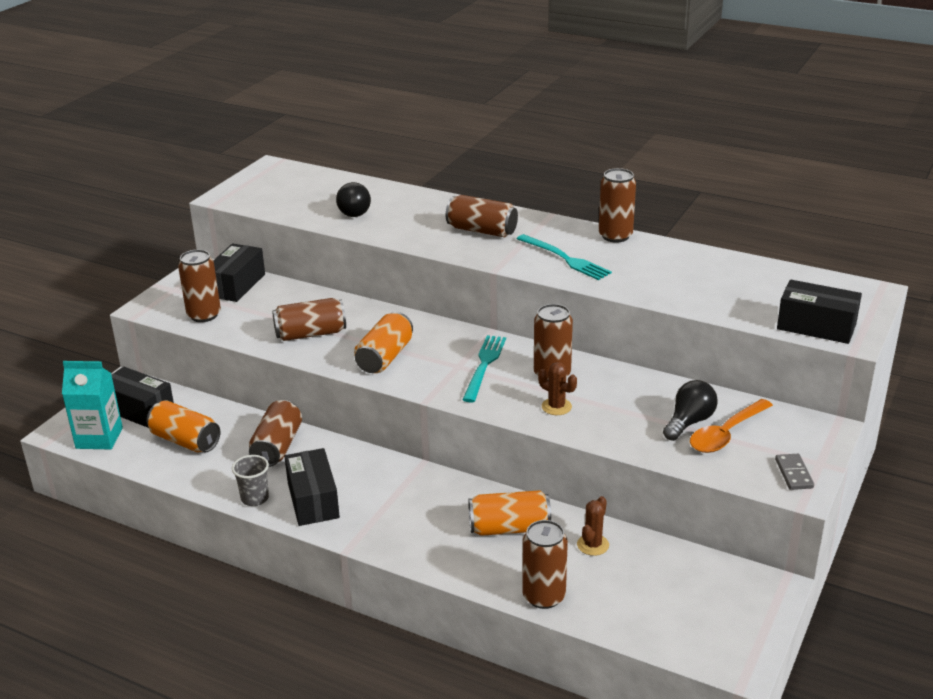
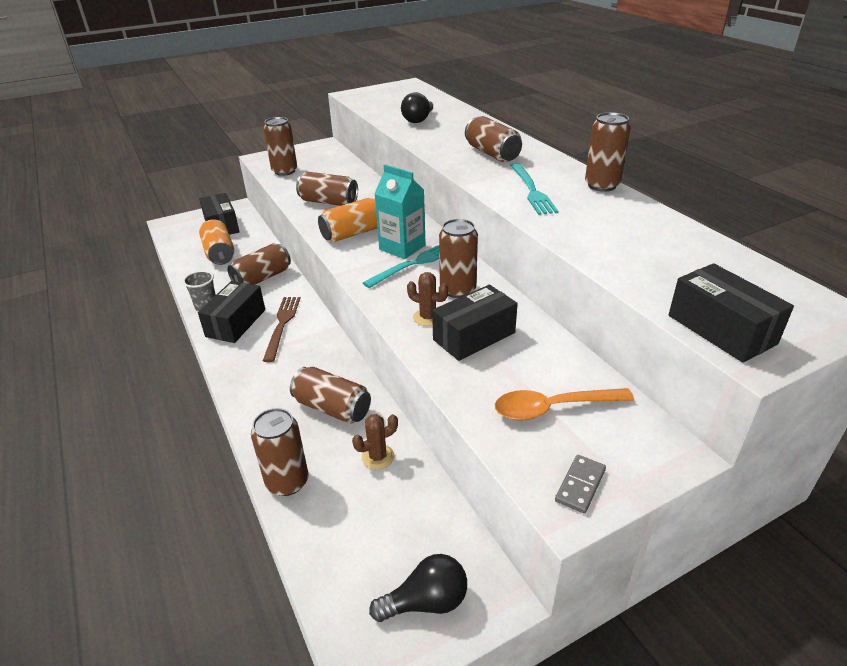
camera: 35 degrees right, 5 degrees up
(99, 438) = (181, 234): turquoise carton -> turquoise carton (402, 247)
(236, 285) = (328, 159): black box -> black box (474, 336)
(365, 482) = (282, 325): none -> brown fork
(509, 528) = (332, 408): orange can -> brown can
(556, 407) = (428, 317): brown cactus -> brown cactus turned 45 degrees counterclockwise
(689, 422) = (529, 380): black light bulb -> black light bulb (426, 602)

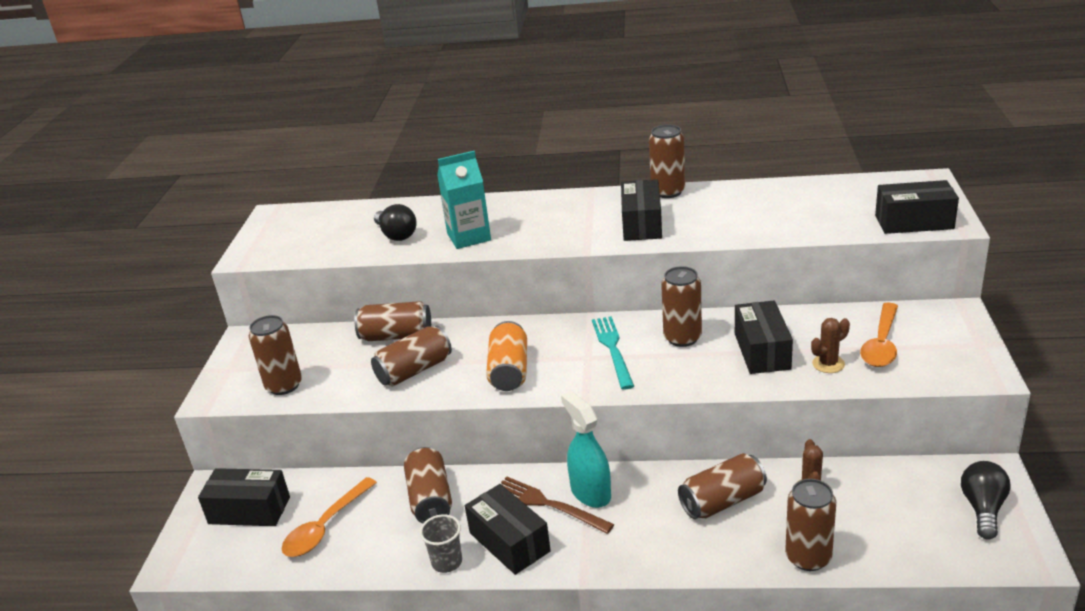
camera: 55 degrees left, 5 degrees down
(219, 253) = (326, 526): orange can -> orange spoon
(305, 338) = (590, 492): none -> turquoise spray bottle
(402, 247) = (573, 348): turquoise carton -> turquoise carton (469, 237)
(428, 317) = (713, 367): brown cactus -> brown cactus (828, 364)
(492, 153) = (540, 219): brown can -> brown can (396, 336)
(531, 190) = (641, 224): turquoise fork -> black box
(580, 485) = (968, 361): grey domino -> none

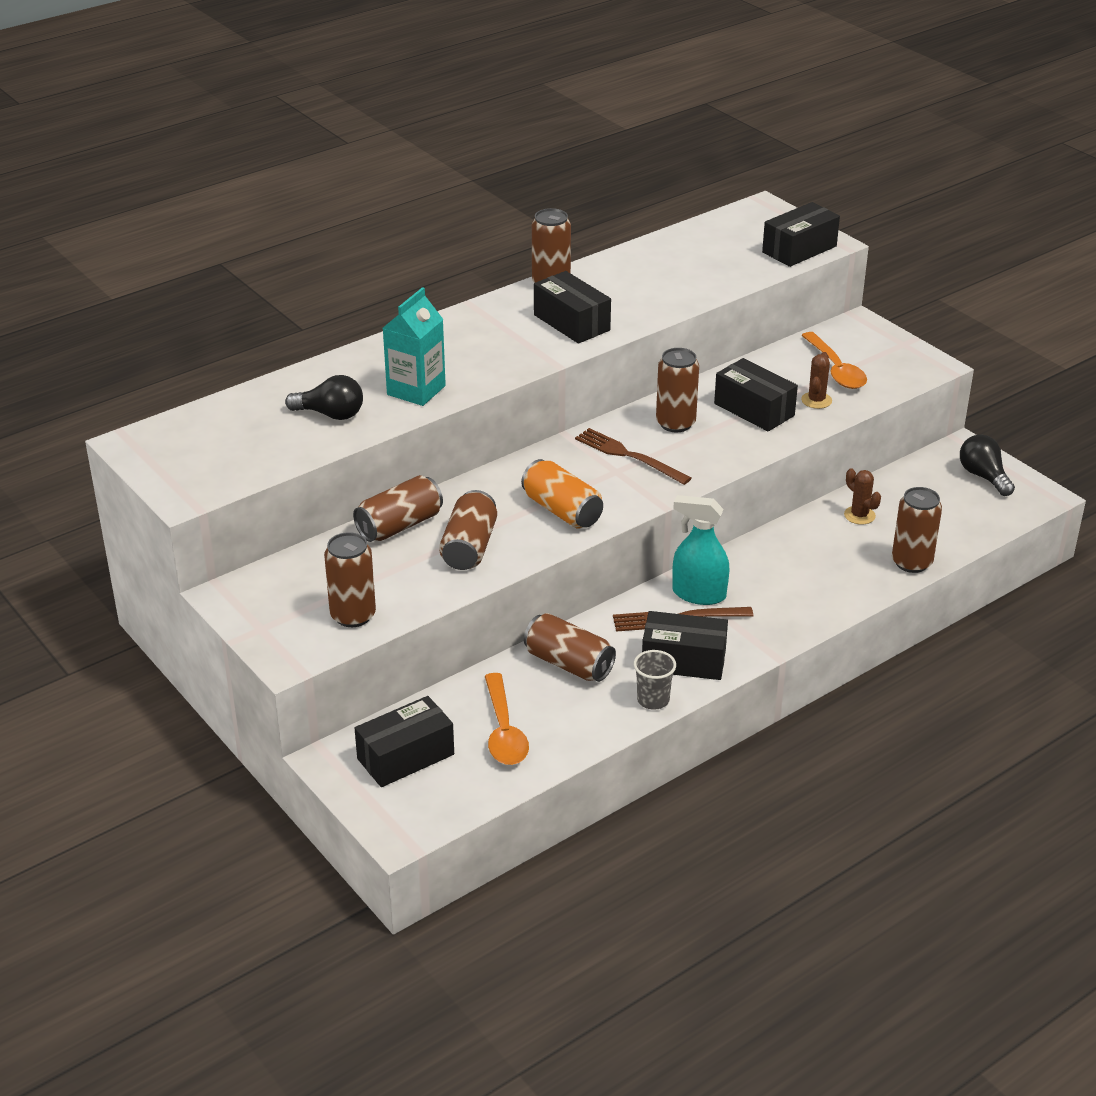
camera: 45 degrees left, 5 degrees up
(613, 349) = (629, 456): turquoise fork -> brown fork
(722, 501) = (807, 553): brown can -> none

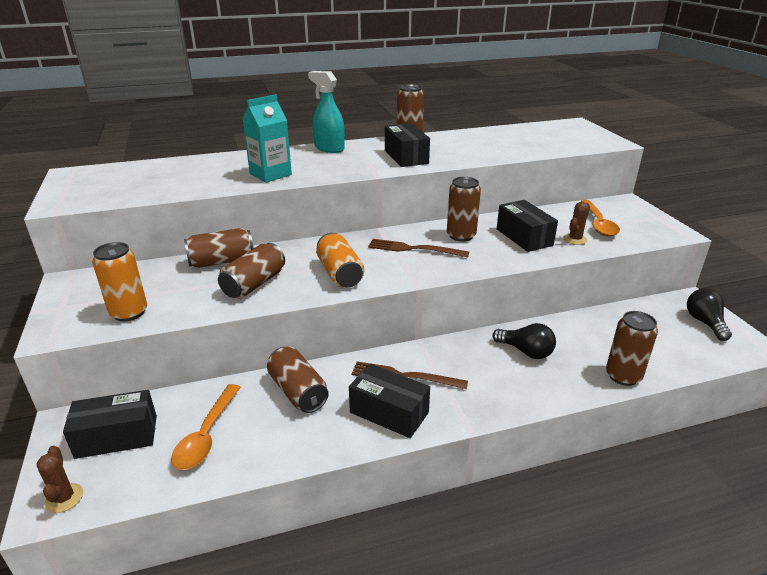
camera: 20 degrees right, 5 degrees down
(330, 414) = (203, 178): black light bulb -> black light bulb (526, 351)
(353, 615) = (129, 313): brown can -> orange can
(629, 456) = (414, 249): brown fork -> brown fork turned 45 degrees counterclockwise
(653, 700) = (342, 441): grey cup -> none
(698, 594) = (432, 361): turquoise spray bottle -> turquoise spray bottle (329, 148)
(799, 249) = (591, 143): black box -> none
(859, 515) = (590, 330): brown cactus -> brown cactus (64, 498)

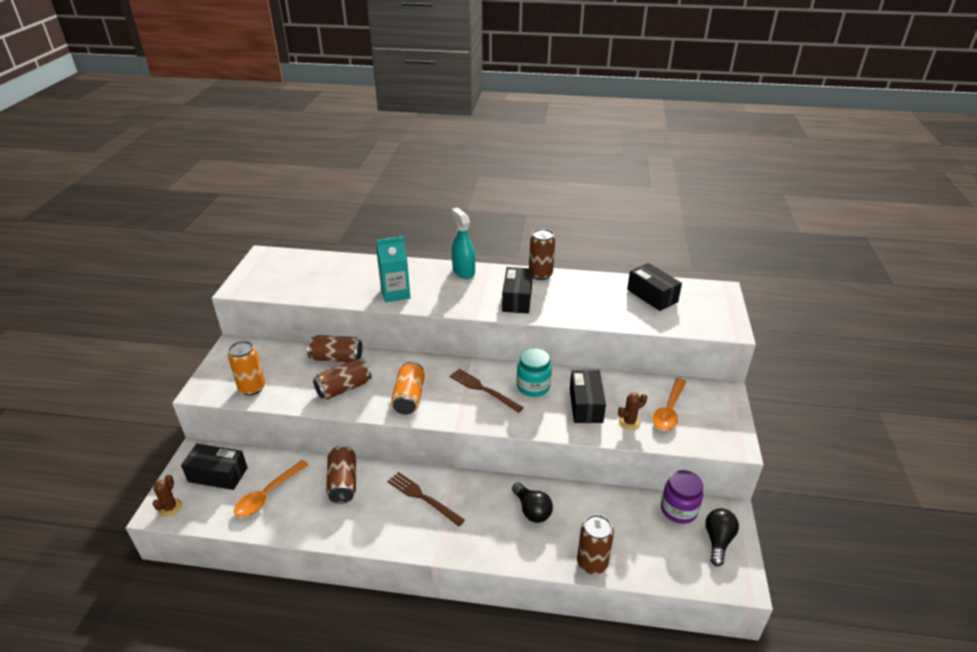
camera: 25 degrees right, 5 degrees up
(389, 412) = (391, 524): black box -> black box (652, 296)
(461, 236) = (533, 387): brown can -> turquoise jar
(651, 310) = (678, 510): none -> purple jar

